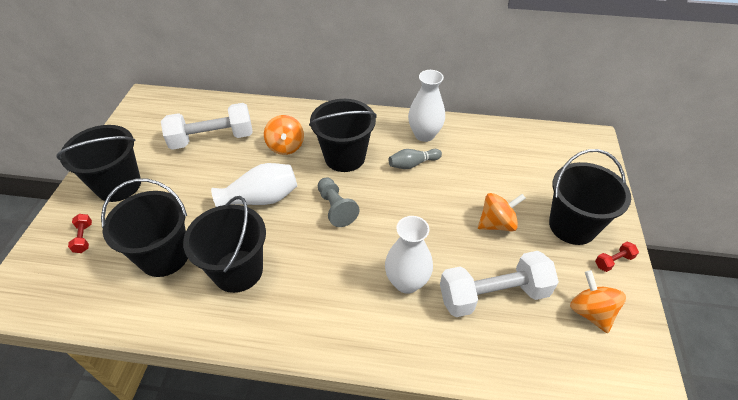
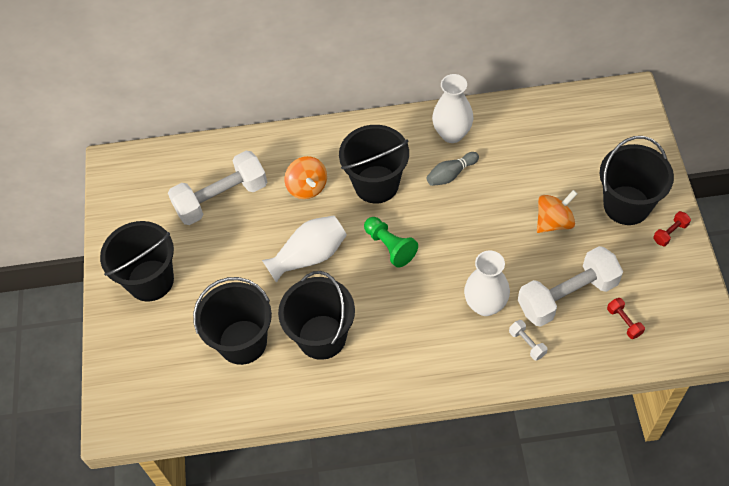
camera: 10 degrees left, 10 degrees up
(84, 238) = (150, 346): red dumbbell -> red dumbbell (624, 322)
(336, 208) = (390, 246): grey pawn -> green pawn
(438, 332) = (527, 343): none -> white dumbbell
(590, 312) = (656, 289): orange spinning top -> none

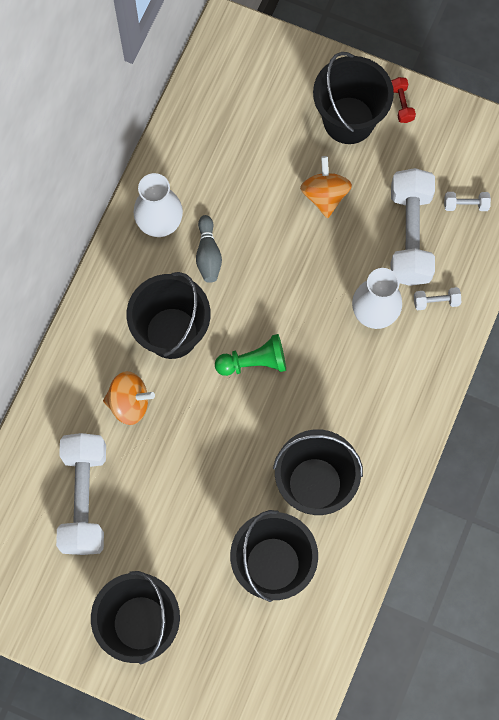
camera: 65 degrees left, 15 degrees up
(309, 256) = (215, 446): white vase -> none
(624, 322) = (465, 205): red dumbbell -> white dumbbell

